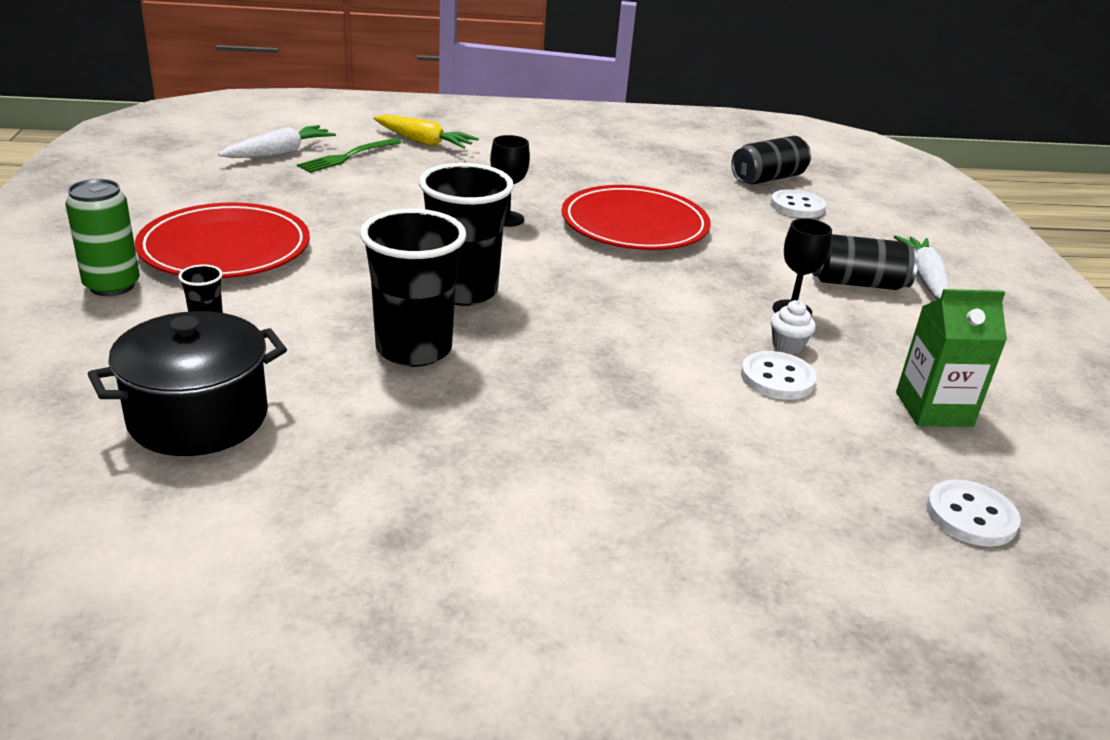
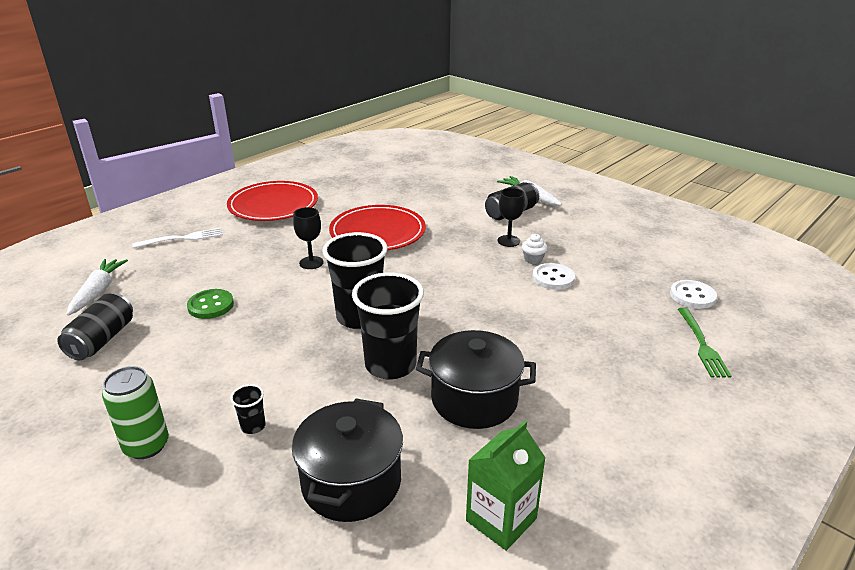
camera: 40 degrees left, 0 degrees up
(225, 248) = (178, 374): red plate -> red plate (273, 205)
(347, 157) = (150, 272): green fork -> green fork (702, 345)
(347, 209) = (211, 305): none -> green button
(423, 142) = (183, 238): yellow carrot -> white fork
(438, 431) = (474, 399): none -> black pot
(768, 178) = (395, 175): black can -> black can (102, 340)
(797, 206) = (430, 185): white button -> none
(934, 409) = (619, 257): green carton -> green carton (501, 519)

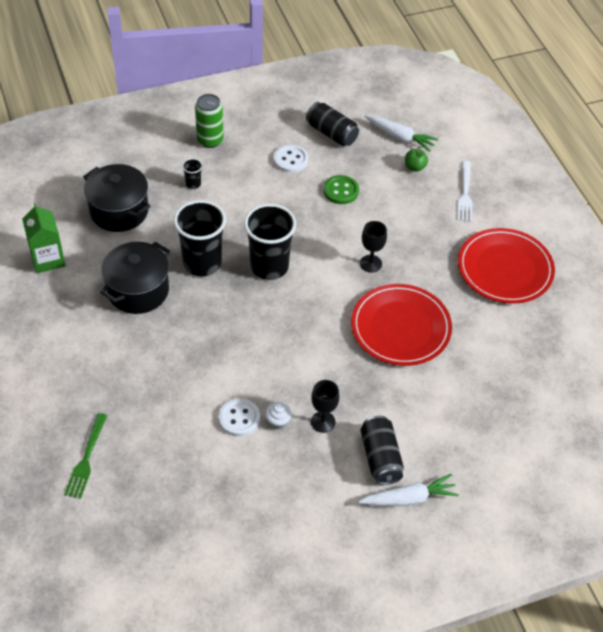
camera: 115 degrees right, 20 degrees up
(150, 272) = (415, 167): none -> green apple
(692, 296) = (143, 506): white button -> white button (290, 160)
(702, 345) = (86, 459): green fork -> green fork turned 105 degrees counterclockwise

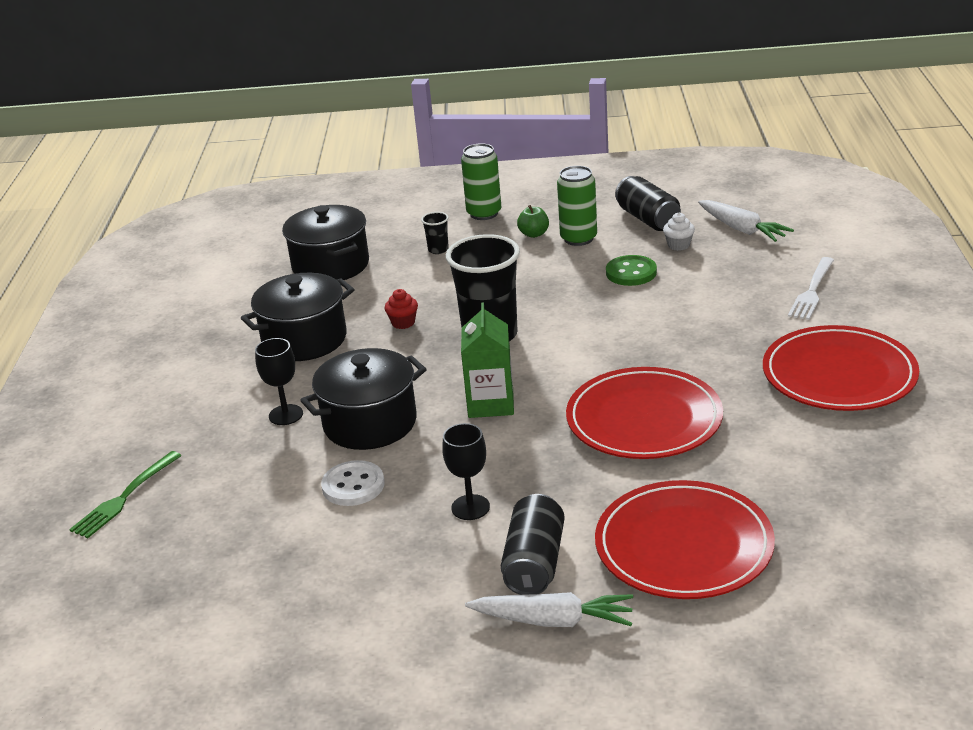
camera: 25 degrees right, 20 degrees down
(48, 259) = (216, 299): green carton -> green carton (491, 403)
(202, 263) = (403, 323): black cup -> red cupcake
(224, 362) = (370, 423): none -> black pot
(278, 421) = (405, 497): white cupcake -> white cupcake (678, 245)
(290, 160) = (578, 238): white button -> green can
(370, 263) = (635, 347): black goblet -> black goblet (286, 415)
(415, 167) = (749, 259): green apple -> green apple (534, 234)
(461, 426) = (683, 545): none -> red plate

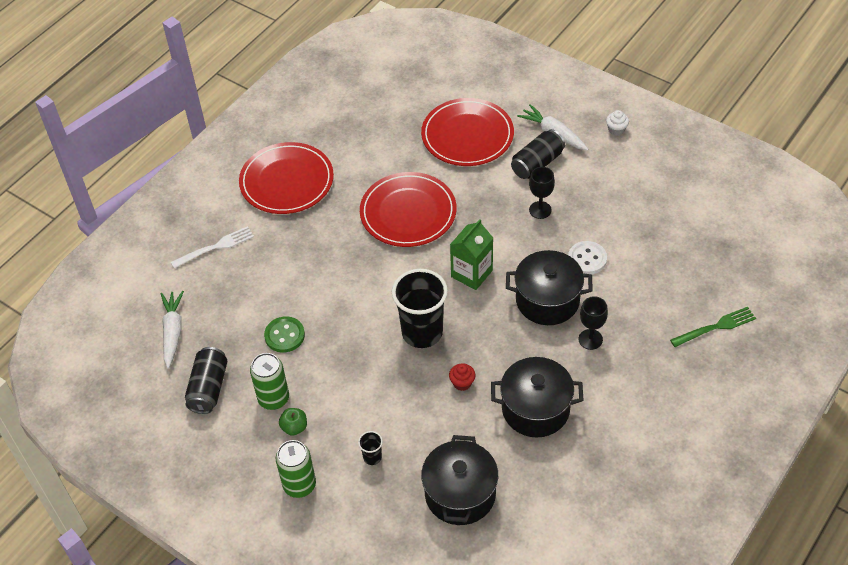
camera: 145 degrees left, 20 degrees up
(678, 245) = (226, 343): white cupcake -> white cupcake (616, 130)

